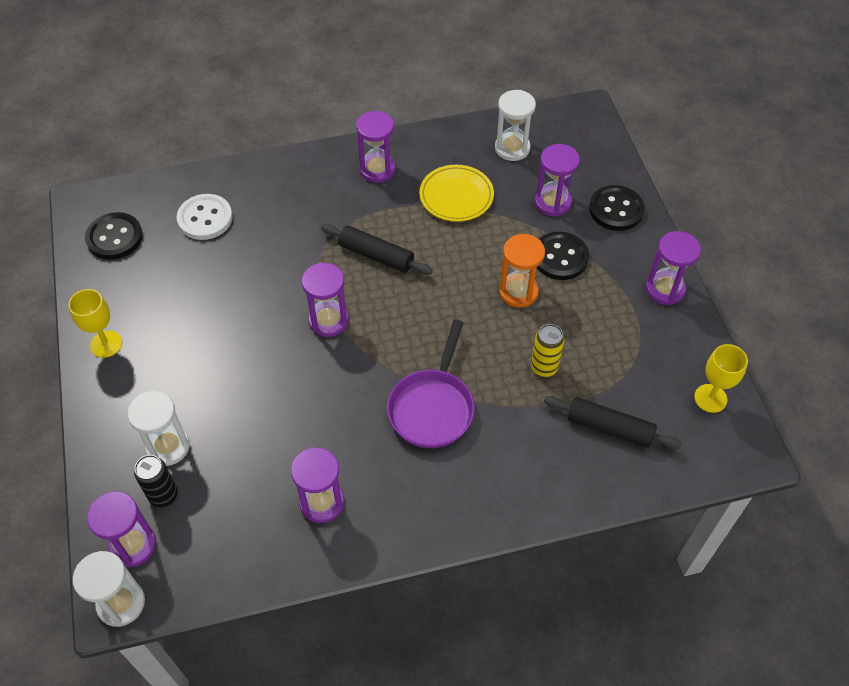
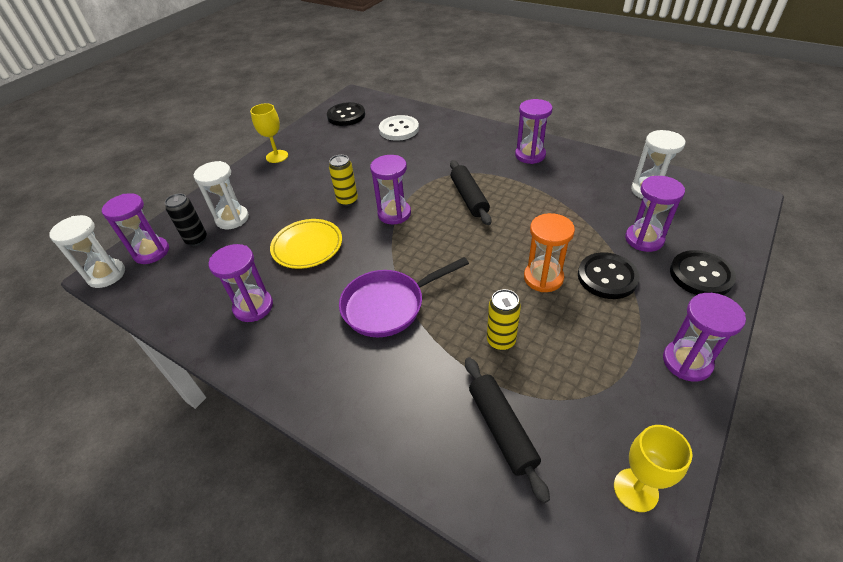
camera: 50 degrees right, 10 degrees down
(264, 339) = (347, 200): none -> yellow can
(456, 196) = (567, 196): yellow plate -> yellow plate (307, 246)

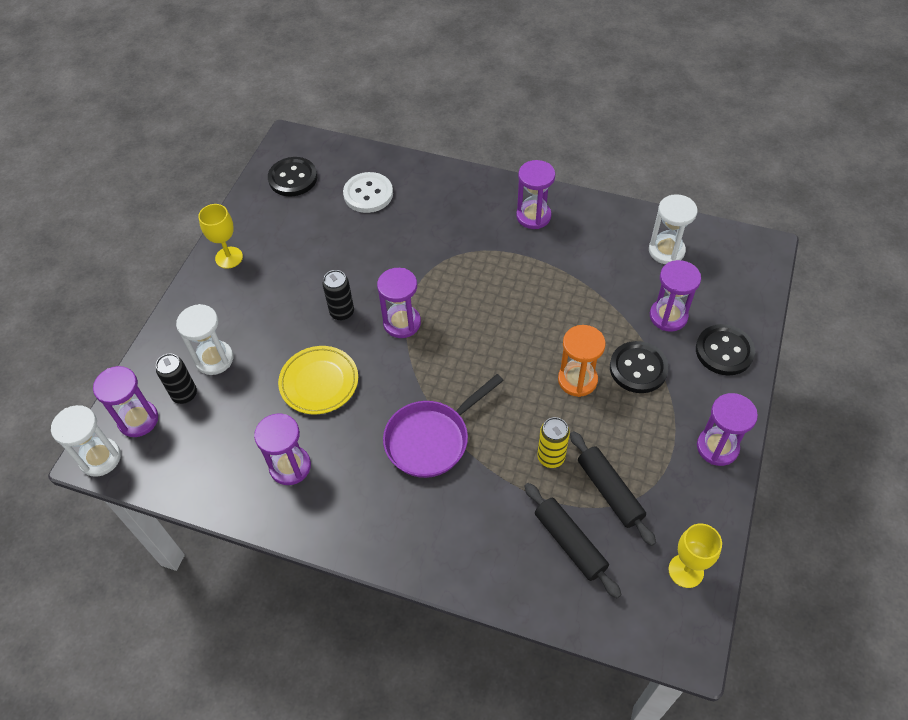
camera: 15 degrees left, 10 degrees up
(347, 200) = (342, 312): yellow can -> black can
(469, 198) = (479, 288): black rolling pin -> black rolling pin (609, 491)

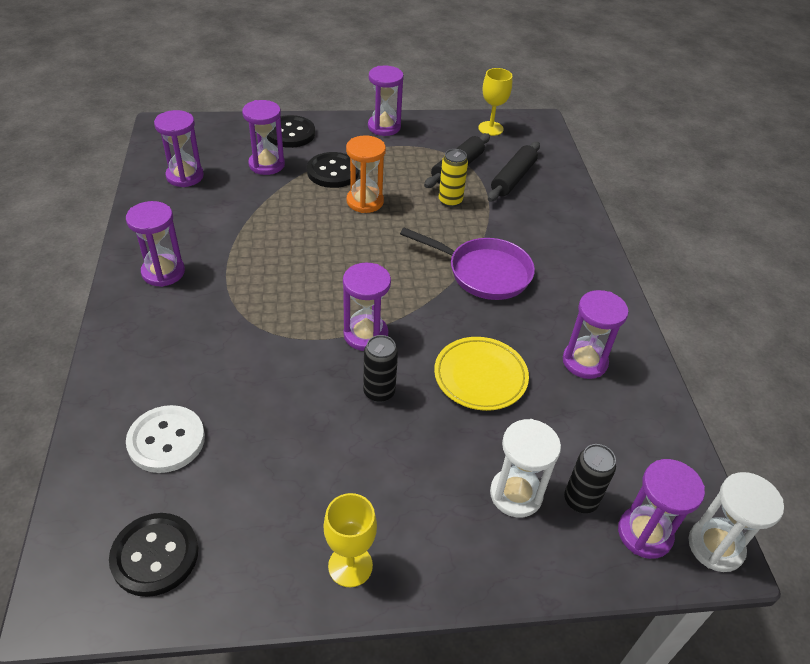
camera: 120 degrees left, 10 degrees down
(666, 251) = (185, 176): white hourglass -> purple hourglass

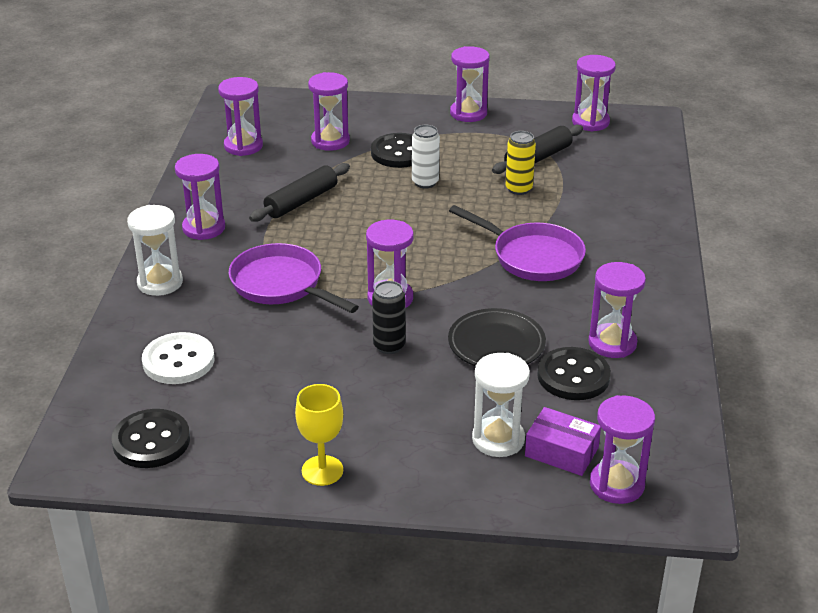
camera: 15 degrees right, 10 degrees down
(255, 331) = (281, 284): none -> purple pan
(290, 133) = (363, 113): black button -> black button (573, 376)
(365, 201) = (425, 182): orange hourglass -> white can
(480, 376) = (496, 344): yellow plate -> black plate
(490, 128) = (590, 122): yellow goblet -> purple hourglass
(513, 178) = (598, 173): black rolling pin -> black rolling pin (301, 201)
(580, 500) = (561, 452): black can -> purple box
(715, 546) = (686, 503): white hourglass -> white hourglass (160, 282)

